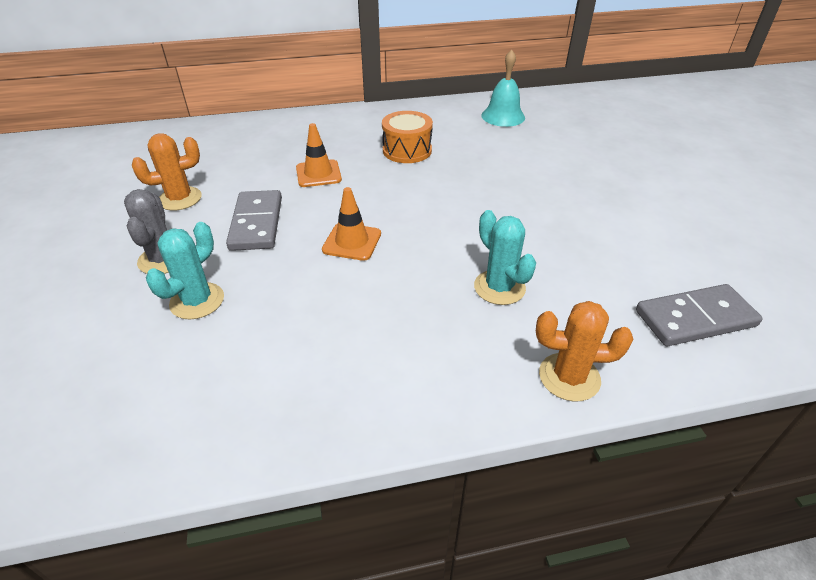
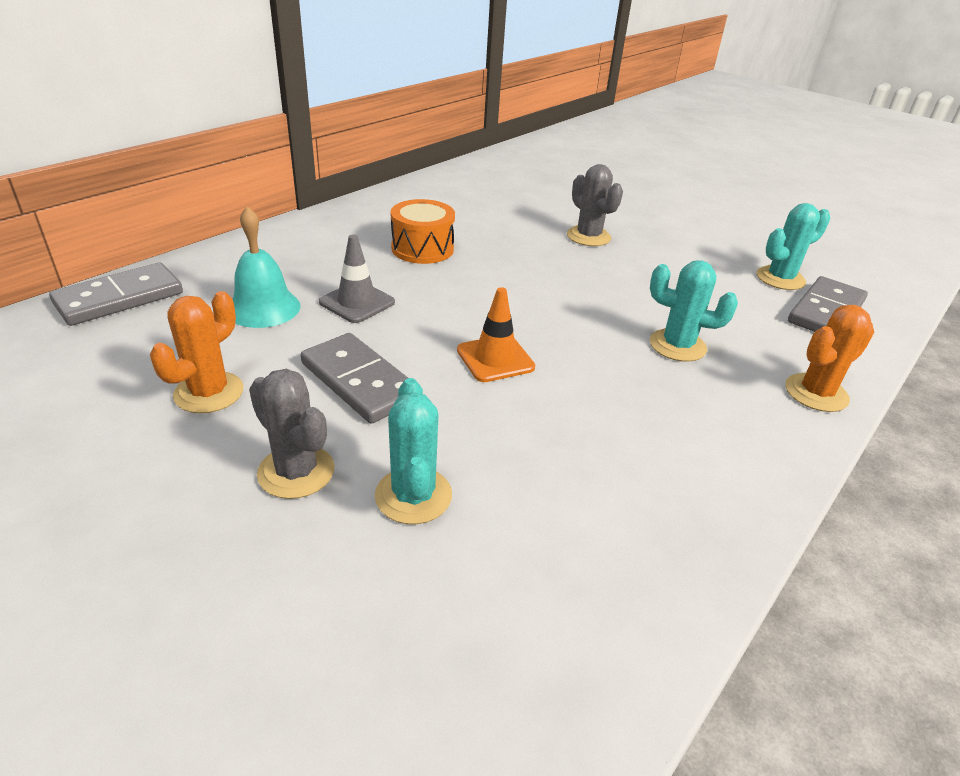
camera: 40 degrees left, 5 degrees down
(205, 131) = (119, 298): none -> grey domino
(318, 174) = (357, 302): orange traffic cone -> grey traffic cone
(503, 116) = (472, 190): turquoise bell -> turquoise bell (263, 308)
(549, 178) = (588, 236): none -> grey cactus
(690, 272) = (780, 278): none -> turquoise cactus

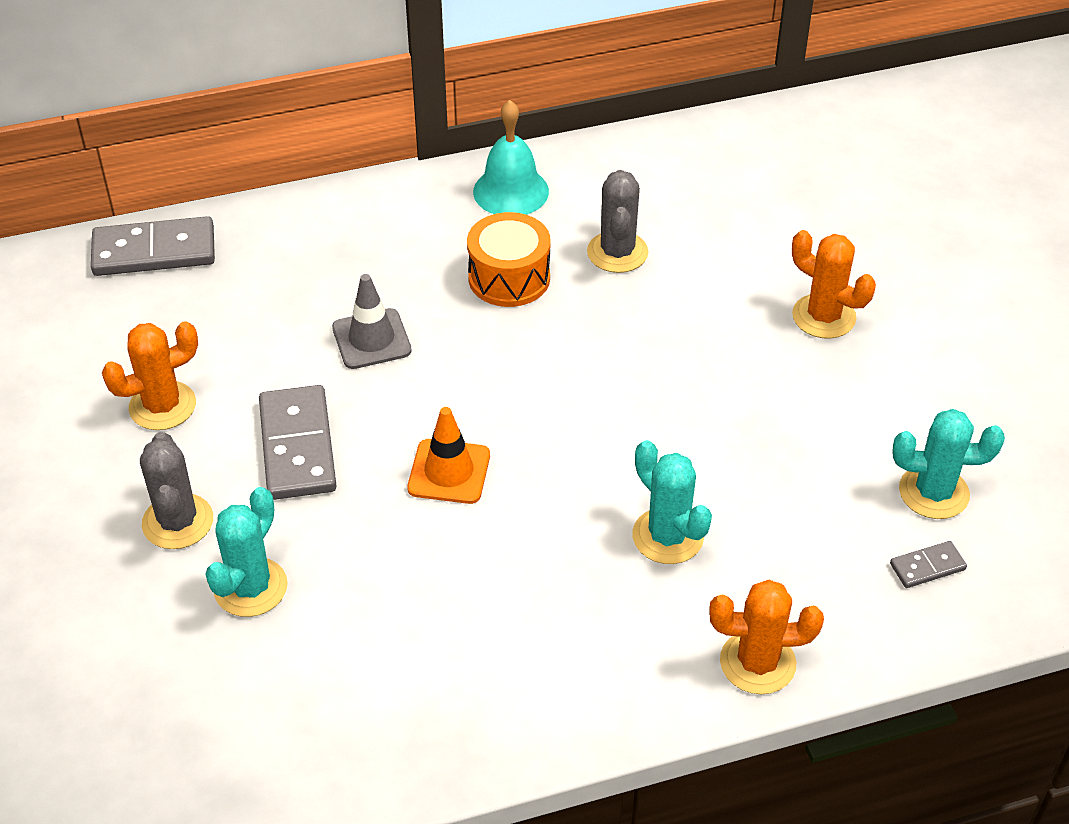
camera: 35 degrees right, 10 degrees up
(263, 308) = (275, 313): turquoise bell -> turquoise bell (511, 191)
(588, 236) = (742, 326): grey cactus -> grey cactus (617, 252)
(625, 222) = (823, 316): none -> orange cactus
(825, 311) = (927, 566): grey domino -> grey domino, size x0.48

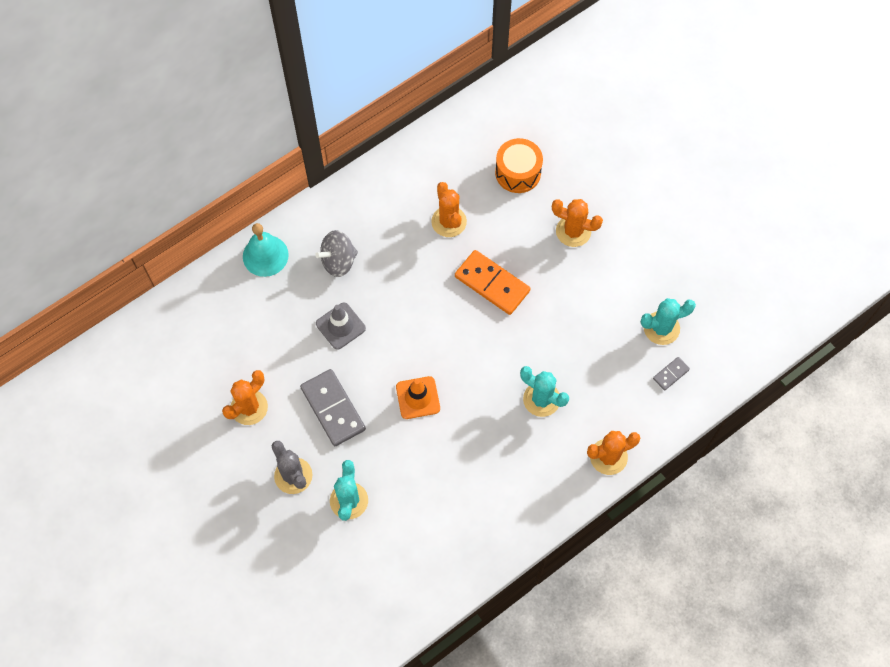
camera: 20 degrees left, 20 degrees up
(154, 251) = (191, 305): grey domino -> none
(413, 257) = (338, 261): none -> grey spinning top
(509, 278) = (397, 259): orange drum -> orange drum (518, 172)
(511, 191) = (373, 195): turquoise bell -> turquoise bell (265, 255)
(617, 252) = (449, 222): grey cactus -> orange cactus
(652, 350) = (492, 283): none -> orange domino

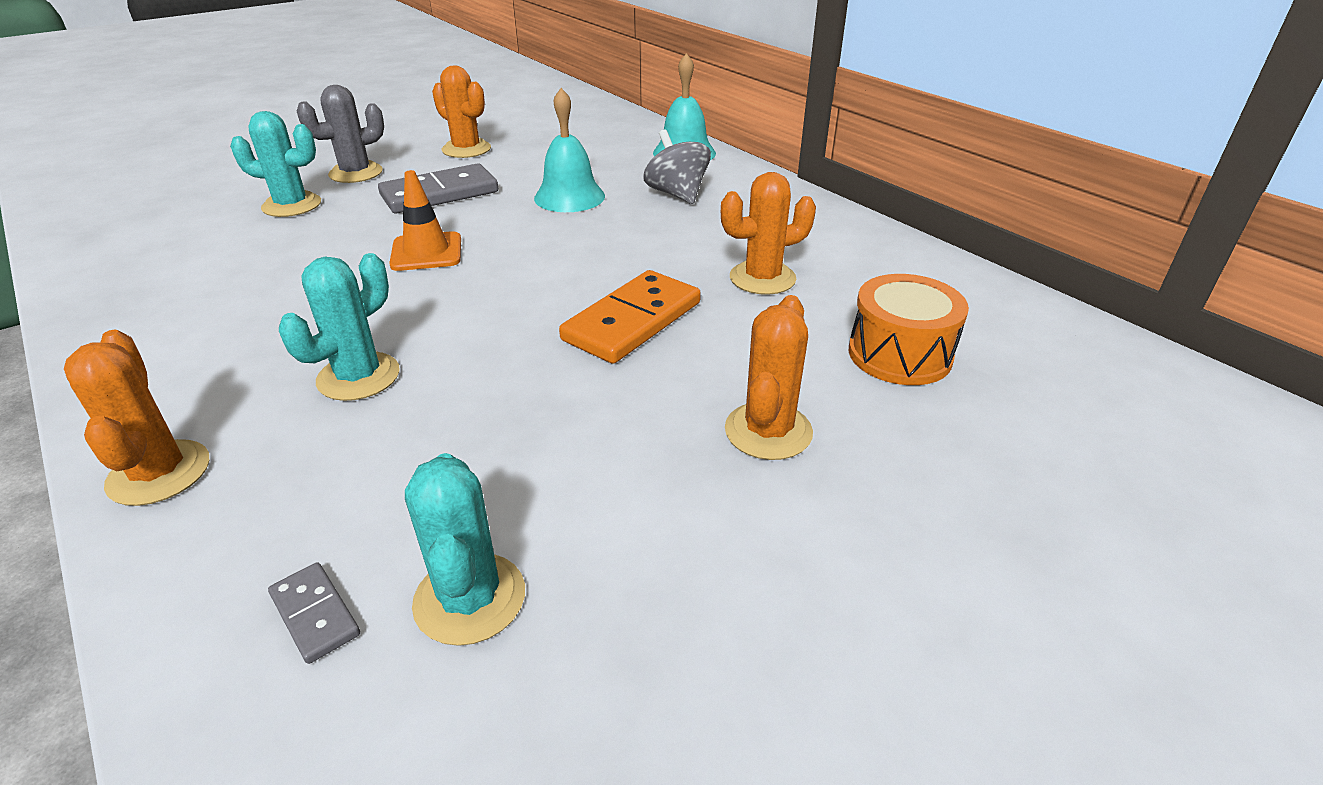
camera: 90 degrees right, 30 degrees down
(340, 326) = (569, 197): grey traffic cone -> turquoise bell

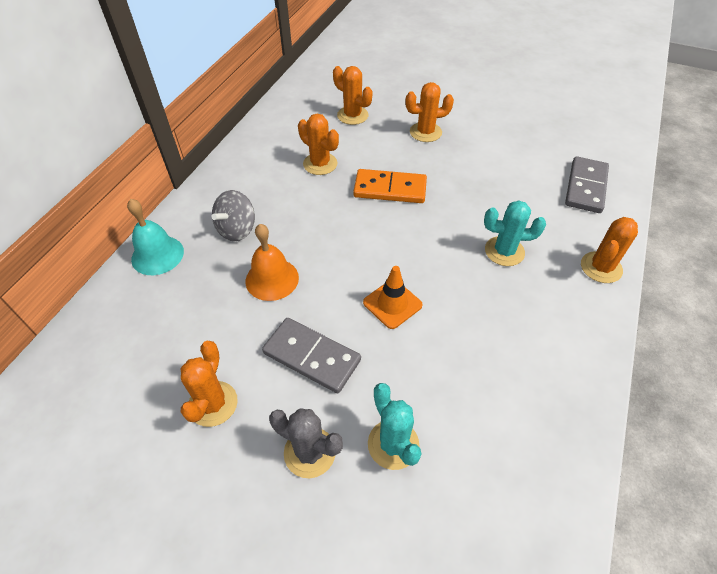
camera: 120 degrees left, 15 degrees up
(315, 614) = (585, 187): grey domino -> grey domino, size x2.06
(470, 598) = (548, 162): turquoise cactus -> none
(569, 197) = (272, 279): turquoise bell -> orange bell
(899, 354) = (352, 115): orange drum -> orange cactus

